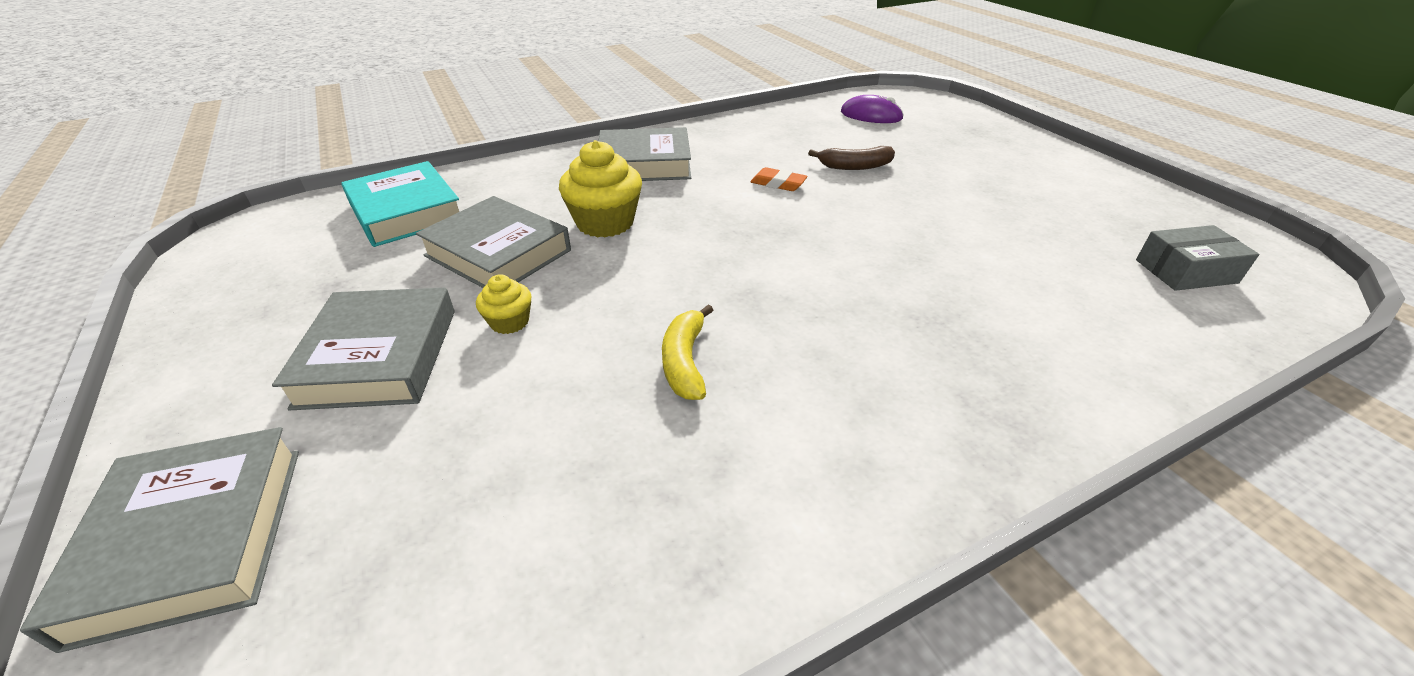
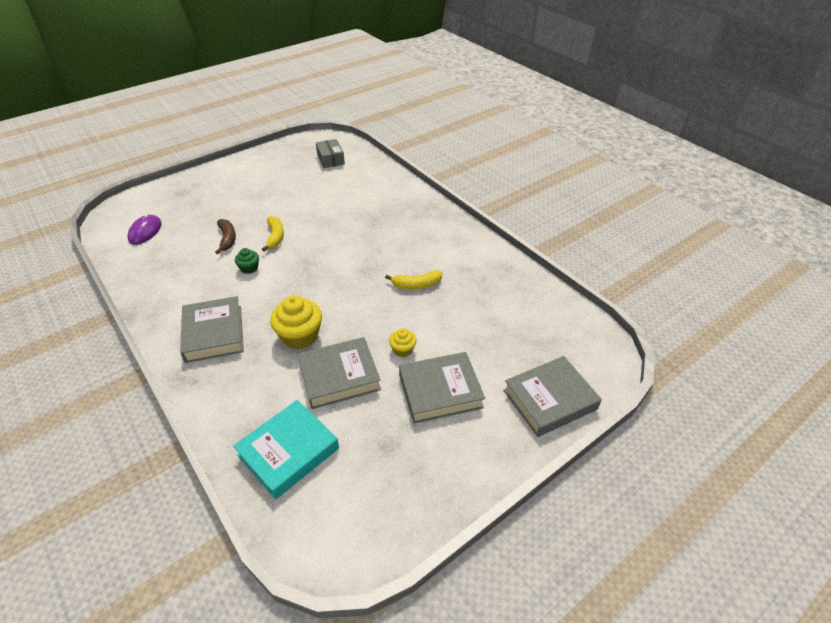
camera: 100 degrees left, 5 degrees up
(498, 253) = (339, 376): grey book -> grey book turned 45 degrees clockwise
(778, 184) = (249, 268): orange eraser -> green cupcake
(862, 204) = (275, 237): none -> yellow banana

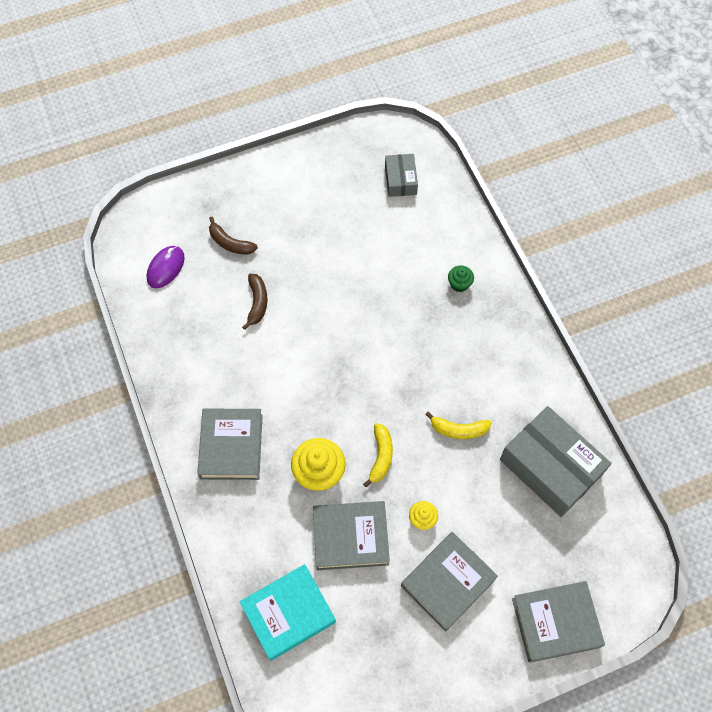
camera: 15 degrees right, 20 degrees up
(200, 209) = (230, 243): none -> brown banana
(249, 268) = (277, 357): green cupcake -> green cupcake (459, 284)
(275, 237) = (312, 312): yellow banana -> yellow banana (381, 456)
(440, 391) = (448, 582): grey book -> grey book turned 45 degrees counterclockwise
(500, 293) = (550, 467): none -> grey box

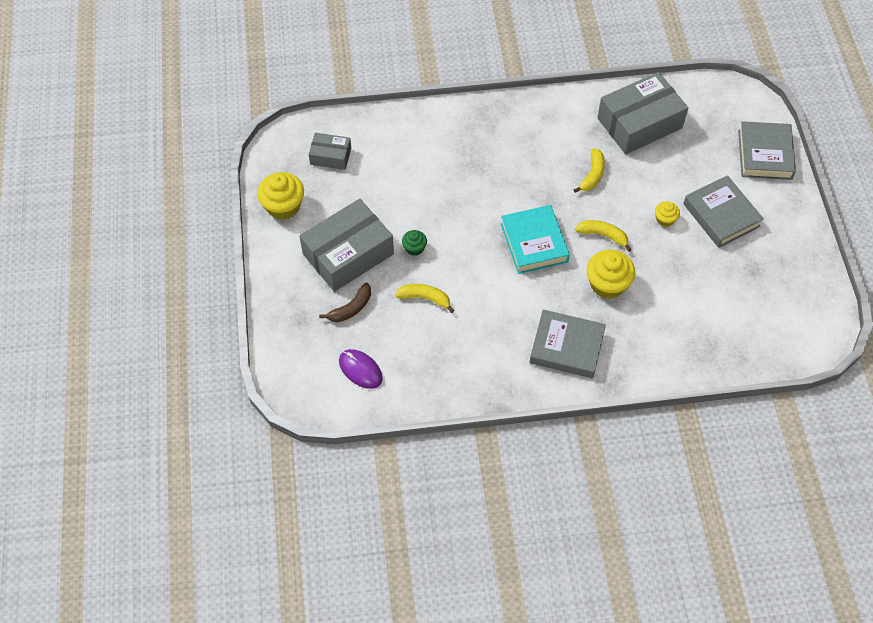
camera: 75 degrees left, 5 degrees down
(257, 303) = (425, 298): brown banana -> yellow banana
(288, 613) = (727, 333): turquoise book -> turquoise book (534, 243)
(290, 225) = (348, 254): none -> grey box
(329, 158) = (283, 206): none -> yellow cupcake
(350, 537) = (670, 273): grey book -> none
(459, 284) = (454, 139): green cupcake -> green cupcake (414, 248)

